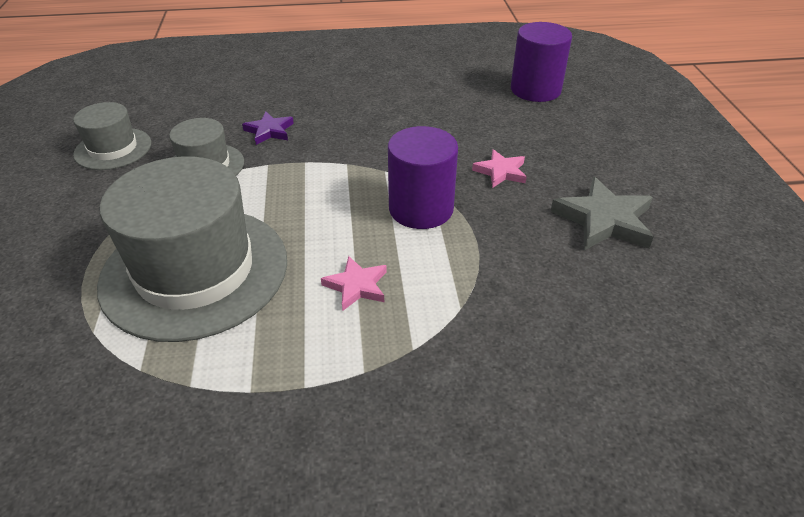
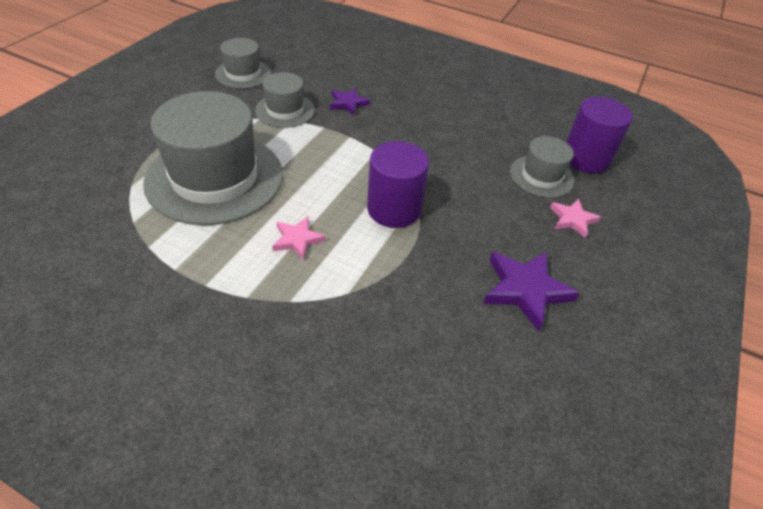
camera: 30 degrees right, 5 degrees up
(501, 172) = (483, 211): pink star -> pink star (572, 219)
(517, 120) = (541, 176): none -> grey hat
(604, 220) = (525, 290): grey star -> purple star

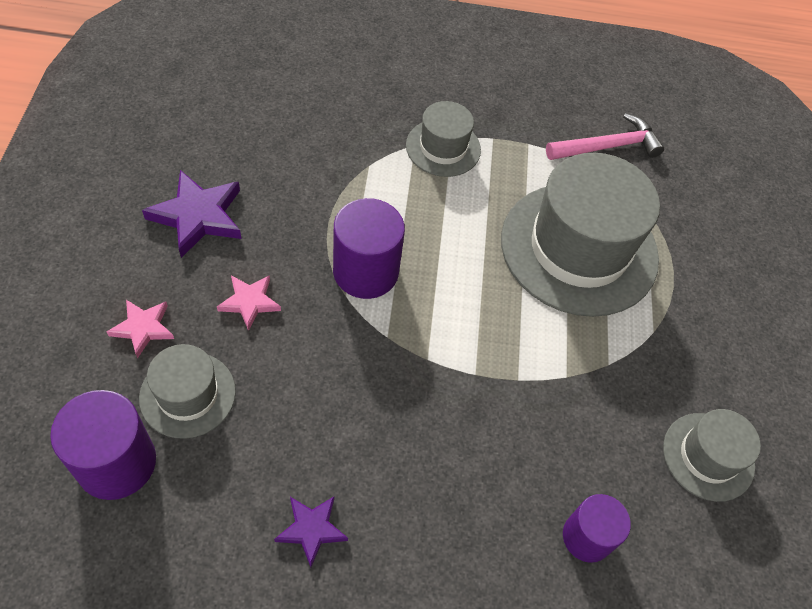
camera: 155 degrees right, 10 degrees up
(101, 244) = (608, 147): none -> pink hammer
(285, 110) = (590, 394): grey hat -> grey hat (443, 148)
(297, 239) = (445, 202): pink star -> pink star (249, 302)
(335, 70) = (587, 537): none -> purple cylinder
(348, 103) = (516, 449): purple star -> purple star (311, 529)

